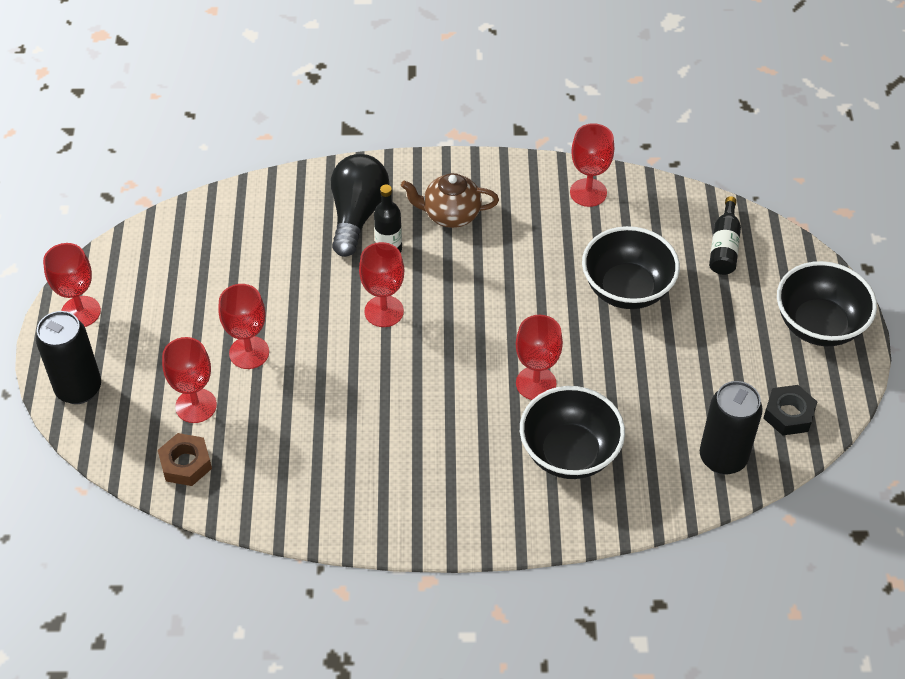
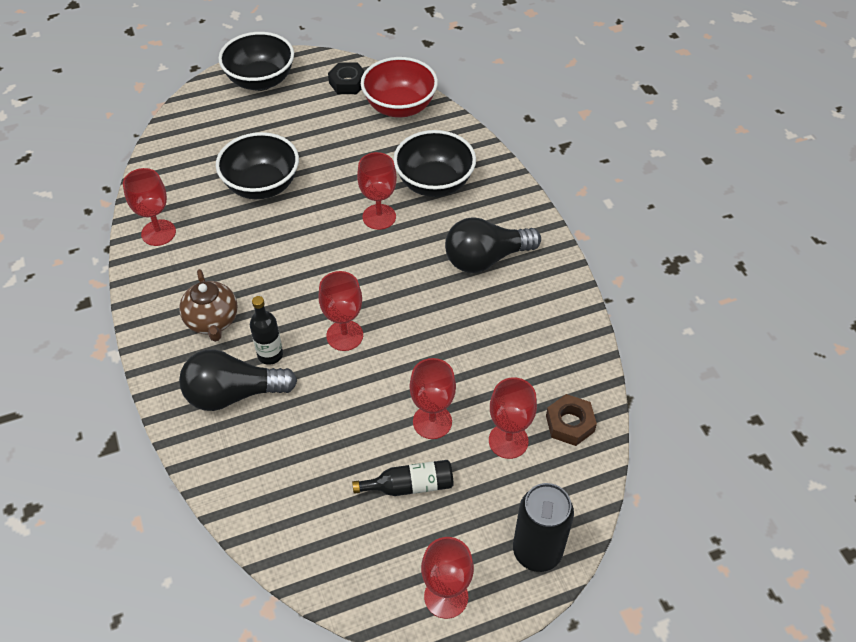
camera: 110 degrees left, 0 degrees up
(429, 465) = (485, 259): none -> black light bulb
(723, 458) = (400, 107): black can -> red bowl
(724, 246) = (197, 140): black bottle -> black bottle (410, 486)

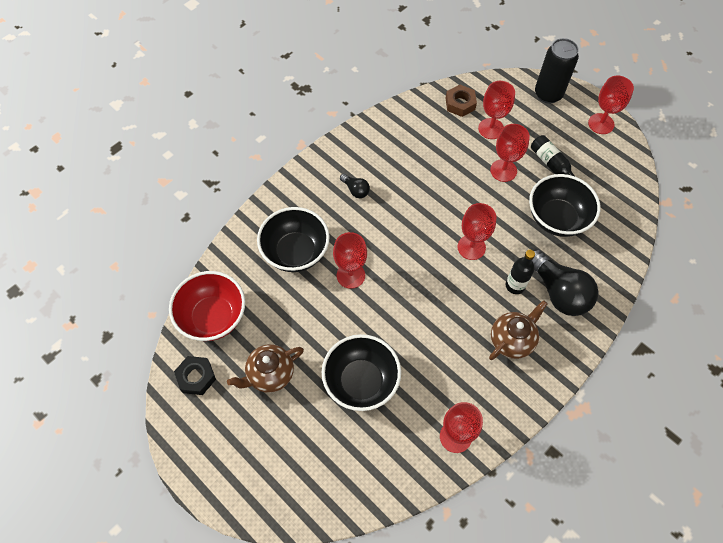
camera: 115 degrees left, 10 degrees up
(260, 81) = (224, 462): black bowl -> black bowl (557, 218)
(316, 128) = (270, 374): none -> brown teapot
(485, 259) = (355, 190): black light bulb -> black light bulb, size x0.47

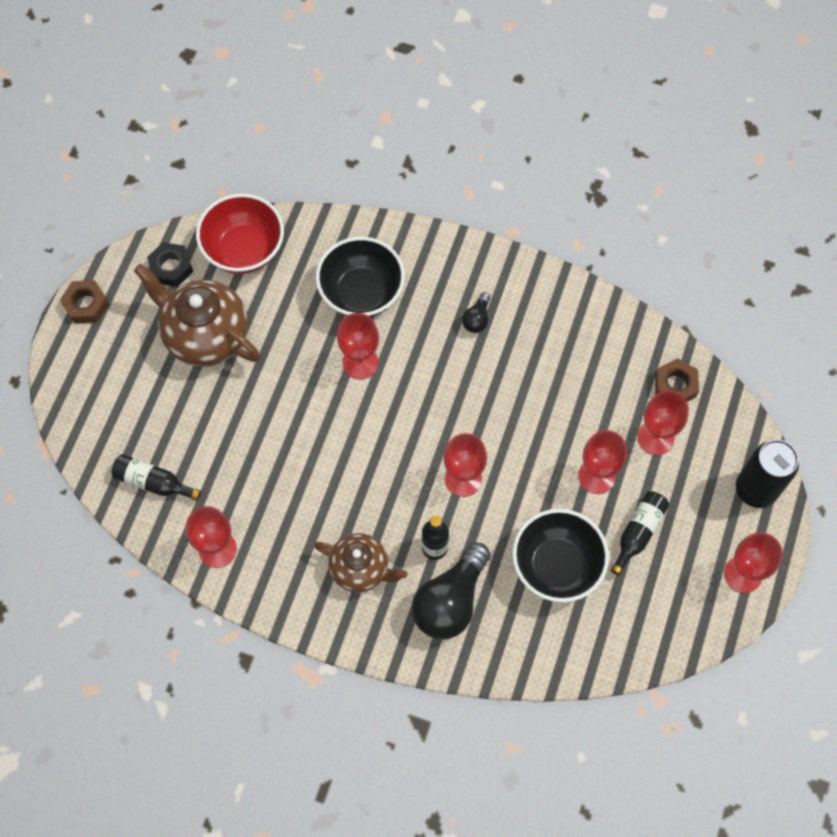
camera: 65 degrees right, 5 degrees up
(190, 459) = (86, 305): none -> brown nut
(270, 374) = (205, 335): brown teapot -> brown teapot, size x1.58
(361, 381) = (237, 428): black bowl -> none
(377, 465) = (153, 482): none -> black bottle

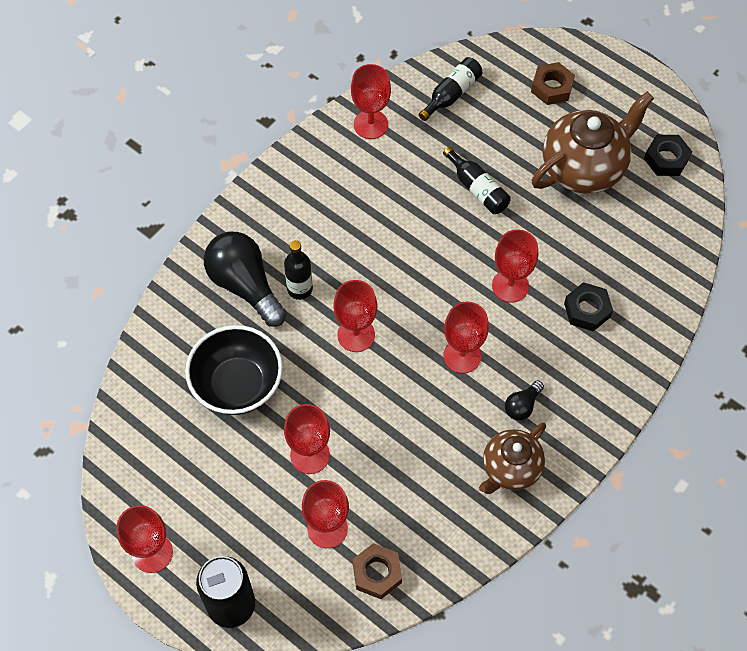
camera: 110 degrees right, 5 degrees down
(86, 305) = (647, 85): brown nut -> brown nut (552, 87)
(244, 250) = (668, 223): red bowl -> none
(360, 569) = (306, 225): brown teapot -> brown teapot (510, 469)
(361, 293) = (587, 310): black bowl -> black nut
(448, 381) = (462, 356): none -> red goblet
(477, 319) = (522, 406): black light bulb -> black light bulb turned 90 degrees counterclockwise
(638, 532) = (237, 471): black bottle -> black bottle (477, 188)

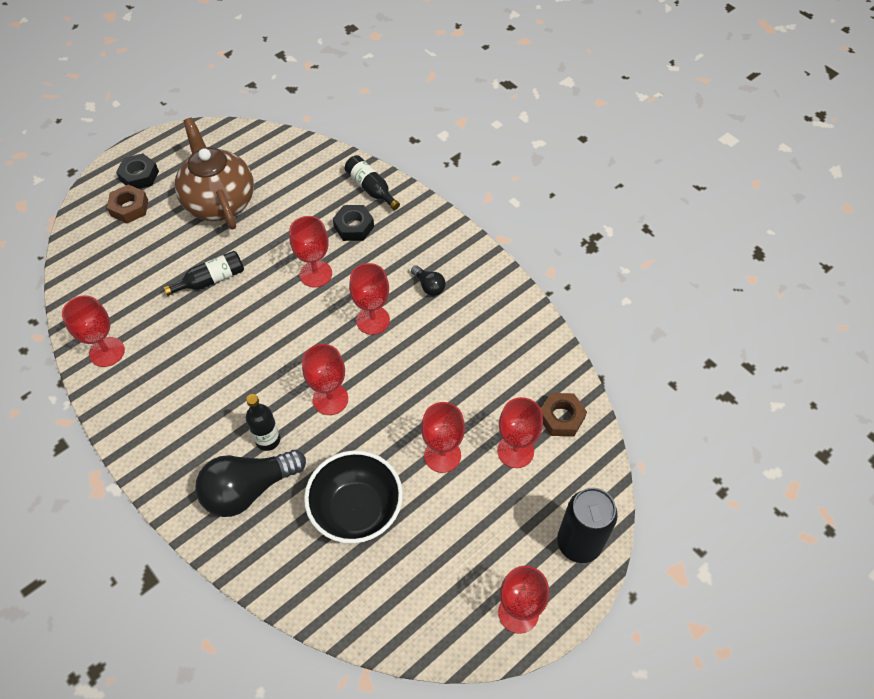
camera: 80 degrees left, 5 degrees down
(451, 94) = (102, 281): black bottle -> black bottle (371, 188)
(510, 469) = (483, 305): brown teapot -> none
(666, 159) = (232, 148): black nut -> black nut (139, 176)

